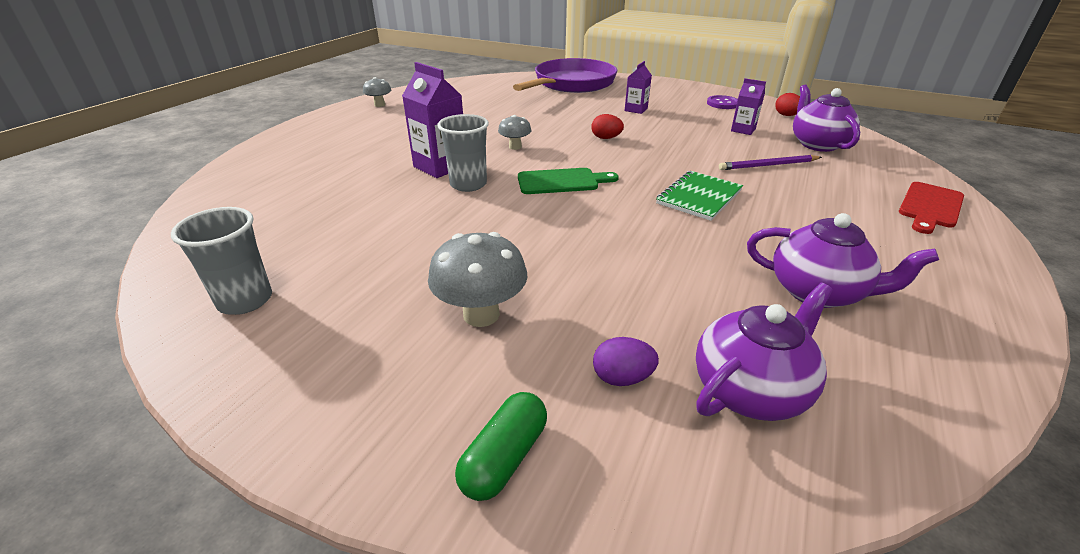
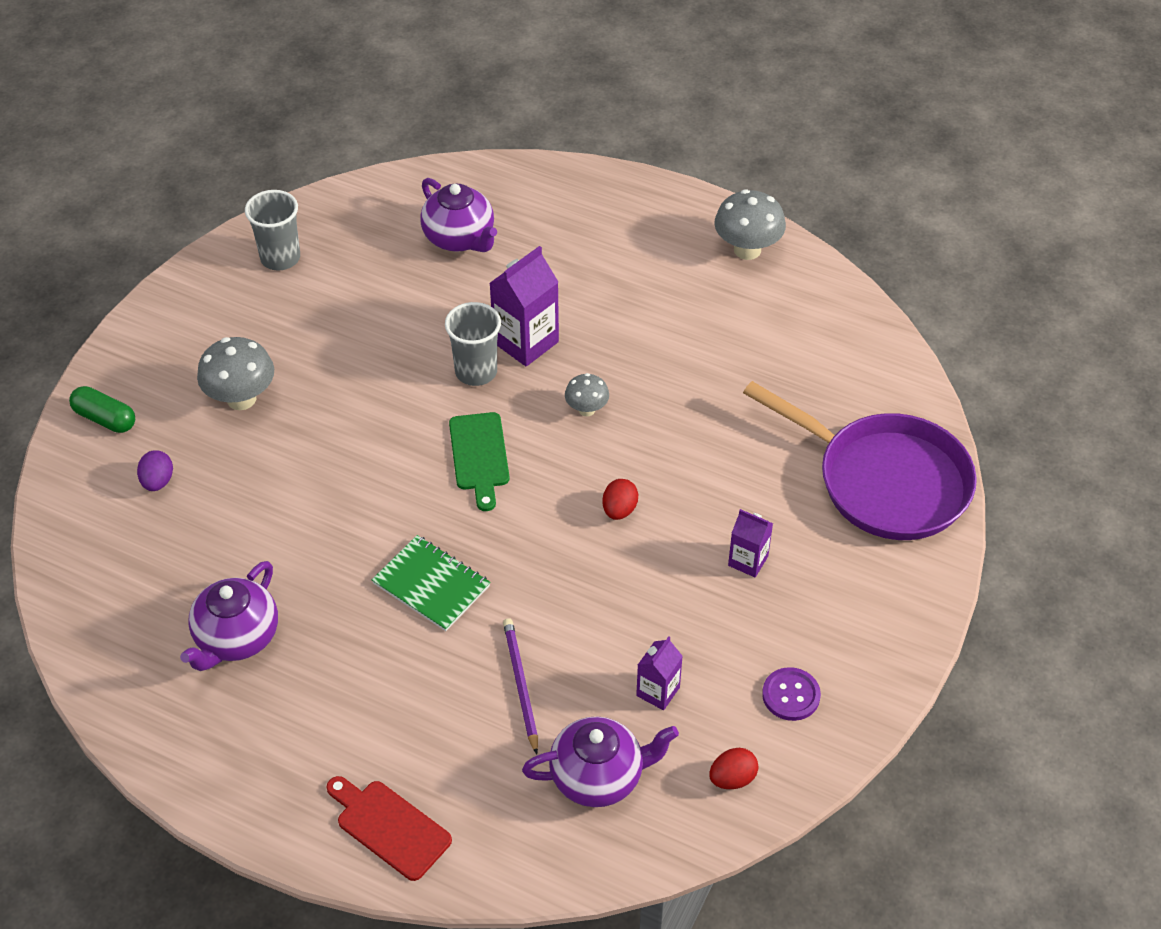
camera: 90 degrees right, 15 degrees up
(379, 105) = (747, 250): grey mushroom -> grey mushroom, size x1.71
(750, 389) = (133, 554): purple teapot -> purple teapot (460, 238)

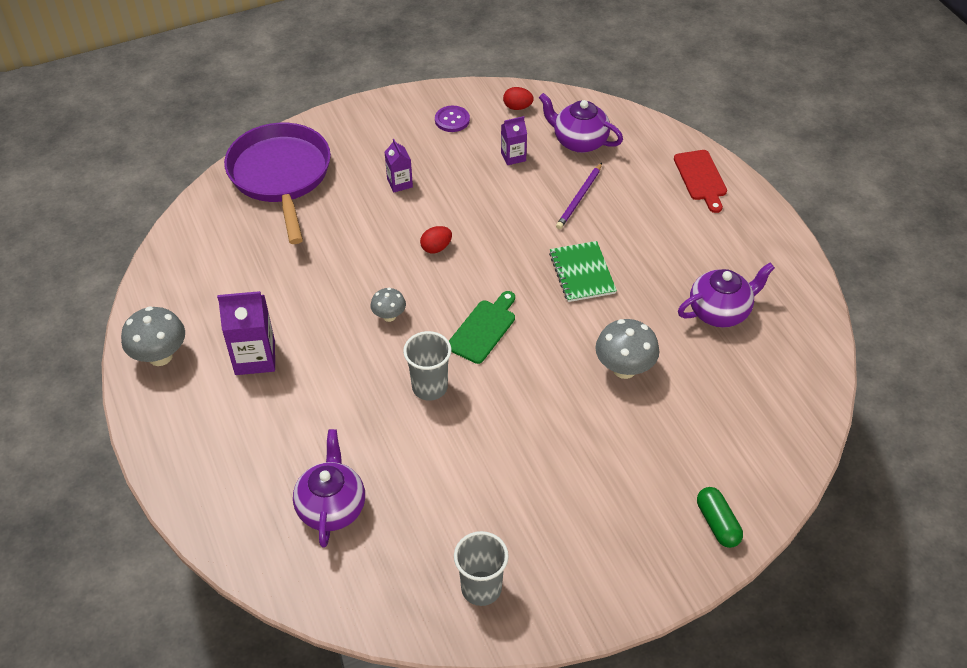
camera: 140 degrees left, 0 degrees up
(158, 481) = (707, 445): purple egg -> none
(241, 399) = (606, 473): grey mushroom -> grey mushroom (624, 369)
(526, 342) = (376, 387): purple carton -> purple carton (255, 358)

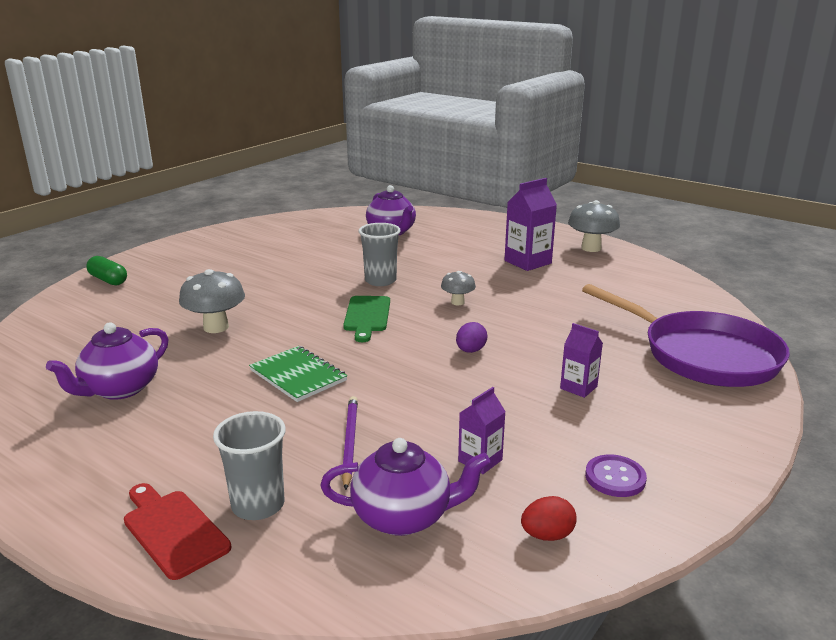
camera: 150 degrees right, 25 degrees down
(436, 248) = (470, 351): red egg -> purple egg
(481, 588) = (270, 231): grey cup -> grey cup (258, 505)

